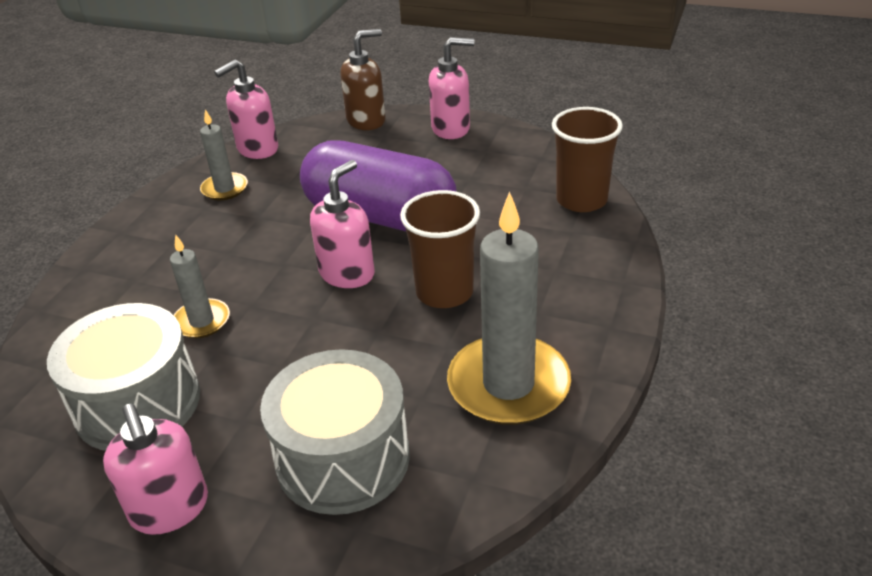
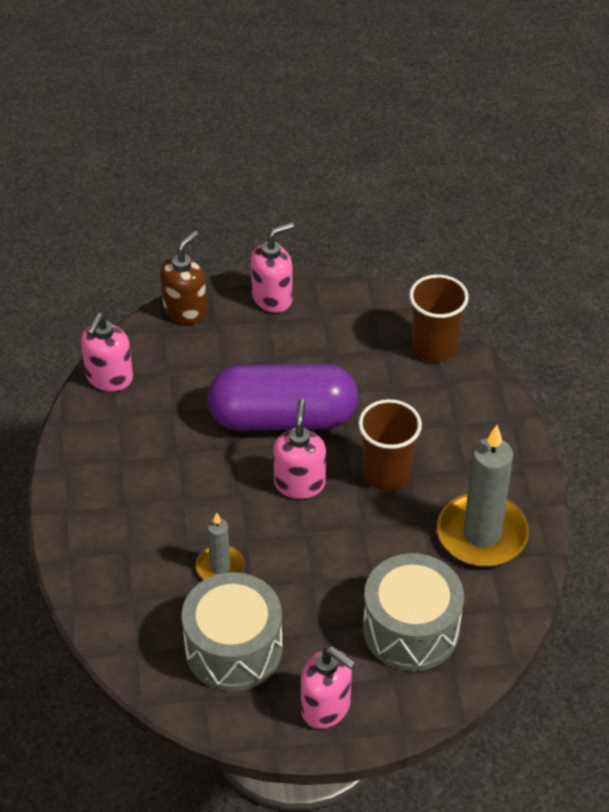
camera: 30 degrees left, 10 degrees up
(225, 189) = (119, 433): grey candle -> none

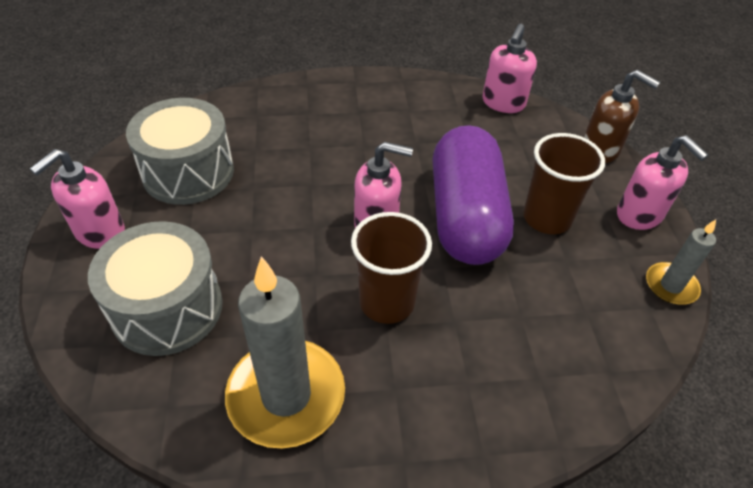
camera: 90 degrees right, 0 degrees up
(109, 378) = (503, 103): pink soap dispenser -> pink soap dispenser turned 90 degrees counterclockwise
(220, 567) = (281, 166): grey candle -> grey candle (671, 286)
(434, 347) = (601, 370): brown cup -> brown cup (547, 218)

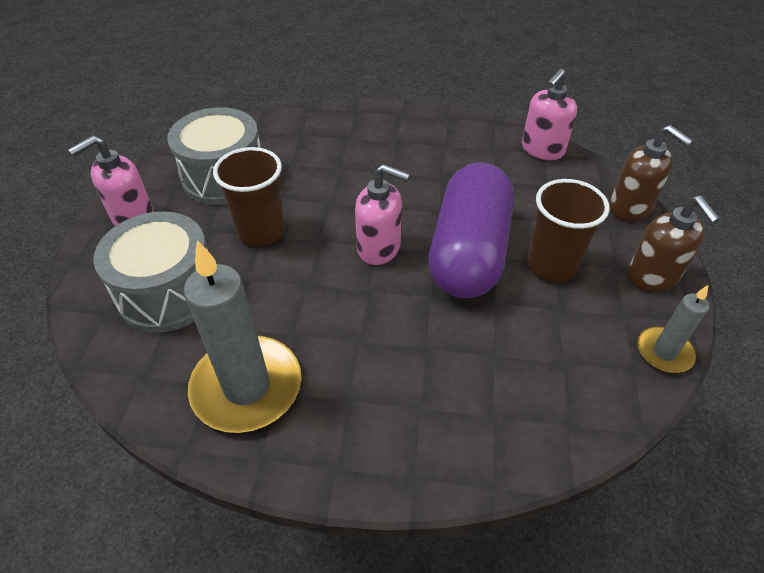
camera: 15 degrees right, 0 degrees up
(387, 302) = (366, 319): brown cup -> brown cup (261, 232)
(639, 215) = (652, 277): pink soap dispenser -> brown soap dispenser

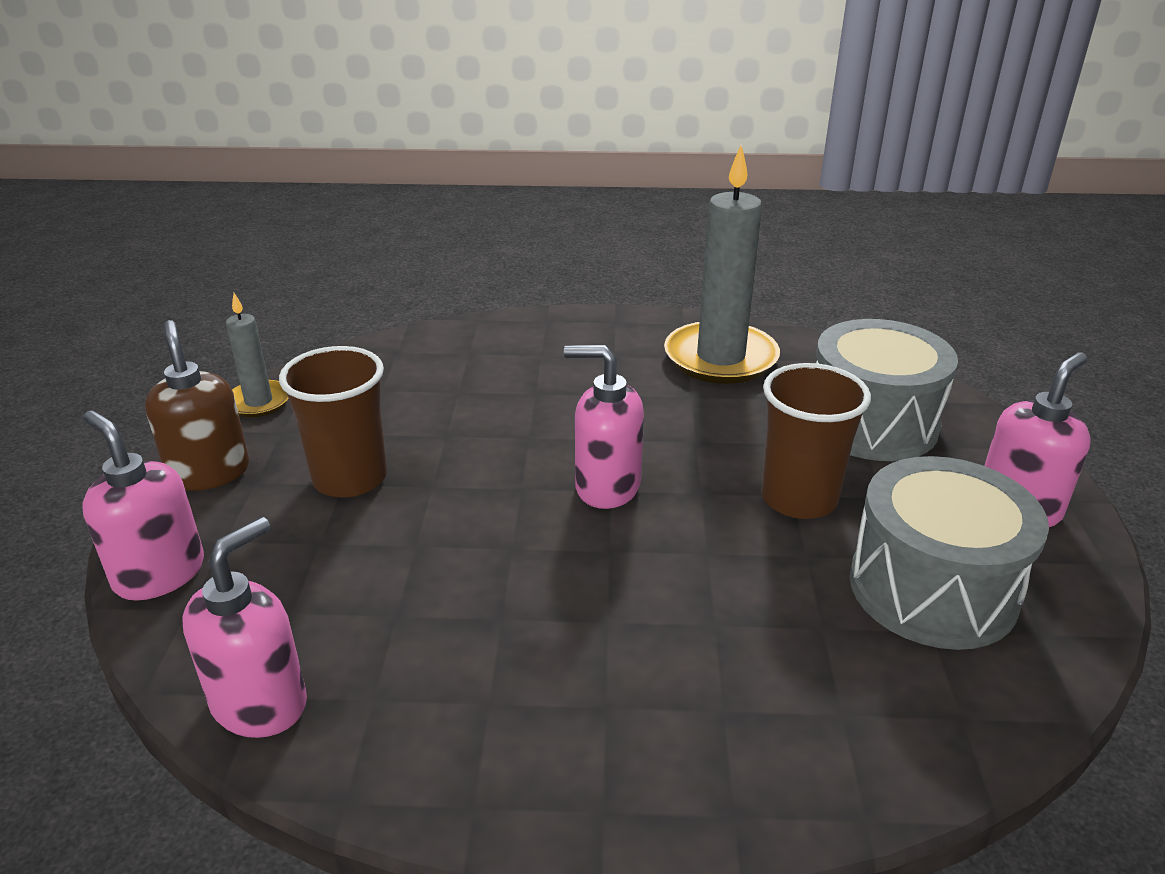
camera: 175 degrees right, 15 degrees down
(468, 252) = (470, 489): purple capsule -> none
(630, 208) = (159, 574): brown soap dispenser -> pink soap dispenser

